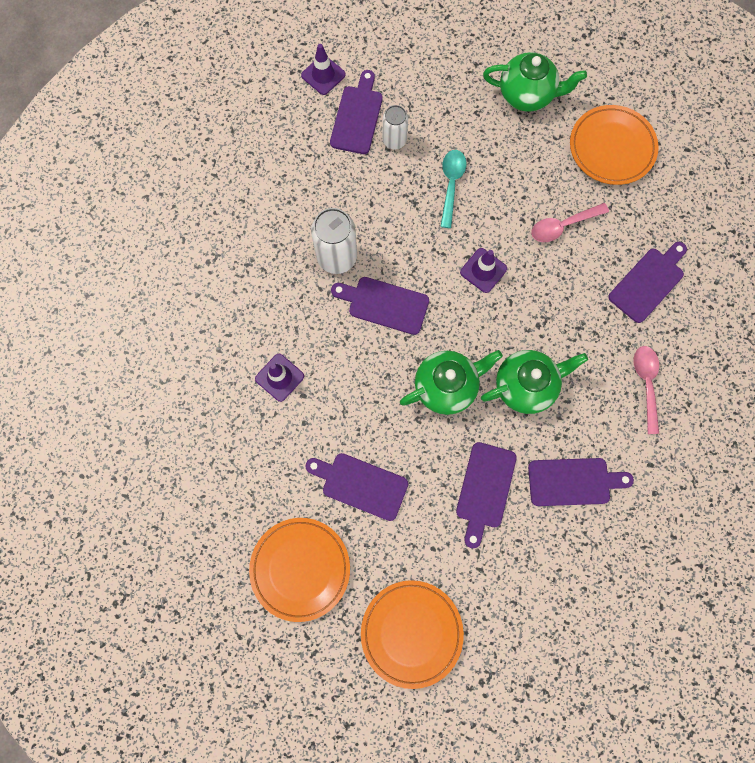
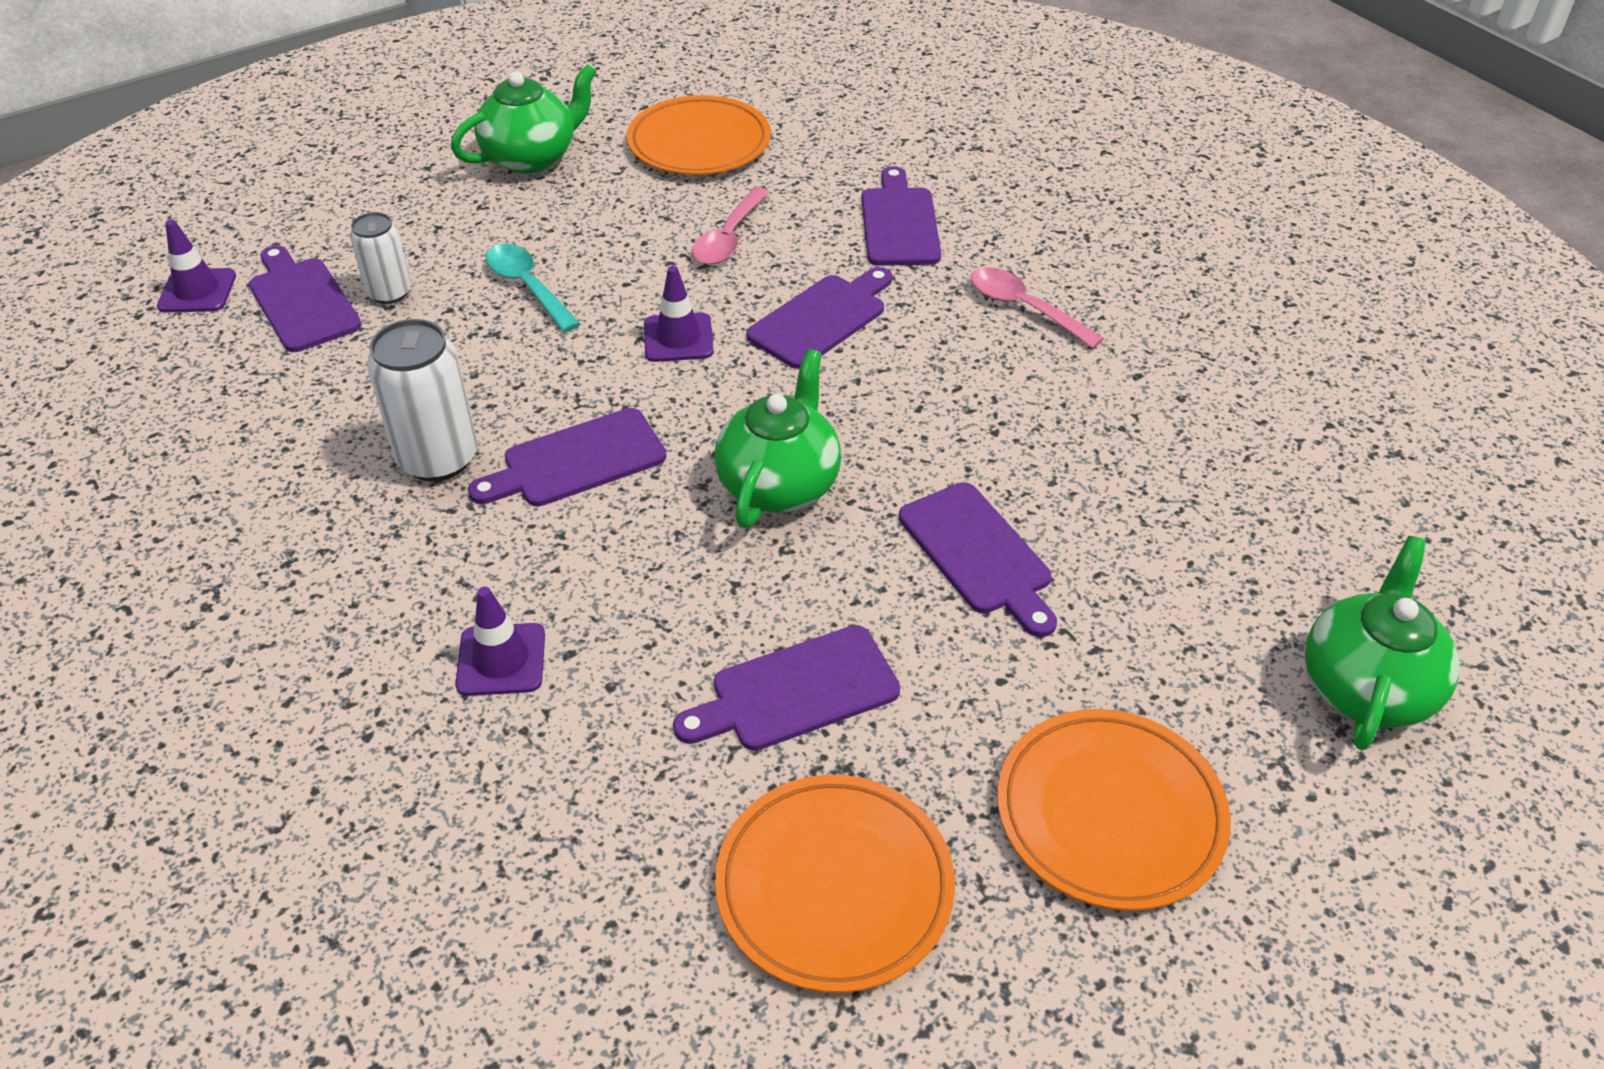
camera: 45 degrees left, 30 degrees down
(525, 386) = (884, 409): green teapot -> green teapot (1366, 687)
(573, 481) = (1075, 459): purple cutting board -> purple cutting board (821, 318)

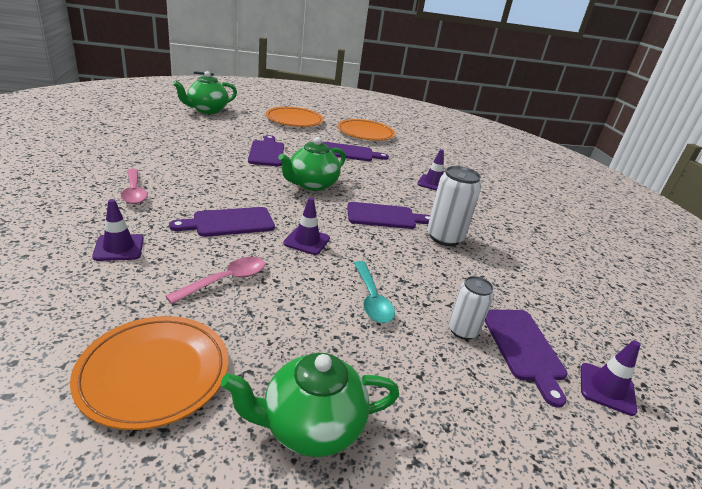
camera: 160 degrees left, 15 degrees down
(899, 223) = (119, 248): purple cutting board -> purple traffic cone

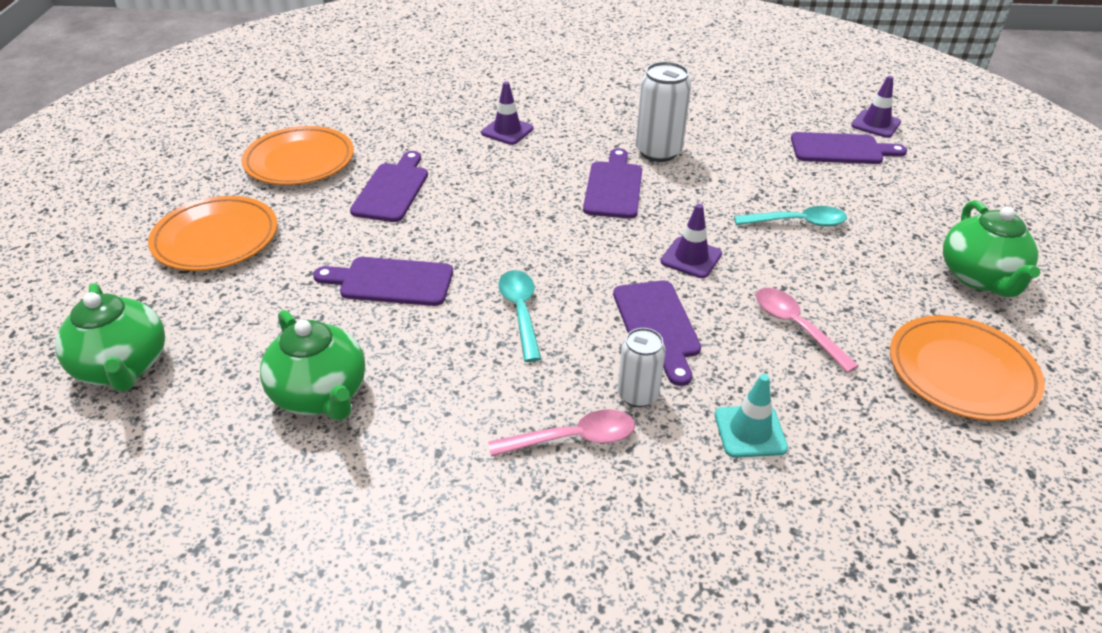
camera: 75 degrees left, 10 degrees up
(119, 248) = (750, 431): purple traffic cone -> turquoise traffic cone
(242, 182) = (520, 312): none -> turquoise spoon
(312, 185) = (523, 240): green teapot -> green teapot (321, 395)
(462, 330) = (828, 176): white can -> white can (638, 395)

